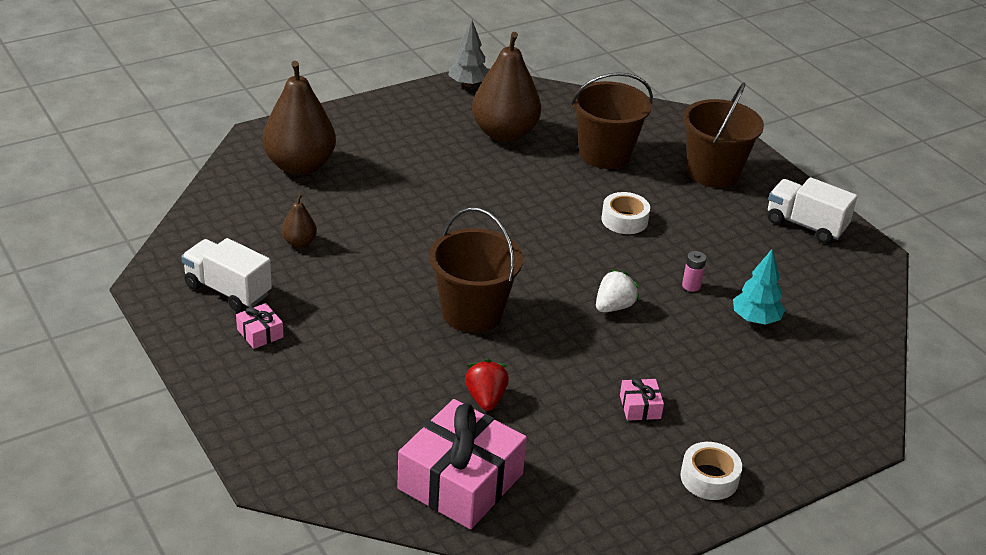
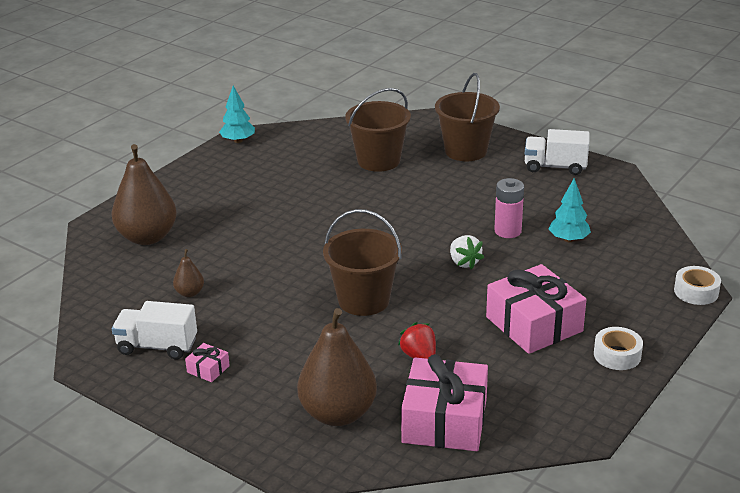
camera: 20 degrees left, 5 degrees down
(468, 84) = (238, 141): grey tree -> turquoise tree
(504, 133) = (292, 168): brown pear -> brown pear (338, 414)
(614, 307) = (464, 262): white strawberry -> white strawberry turned 135 degrees clockwise
(624, 220) = (427, 201): white tape -> white tape (696, 292)
(640, 407) = (534, 324): pink gift -> pink gift, size x2.38
(691, 286) = (507, 231): pink battery -> pink battery, size x1.78

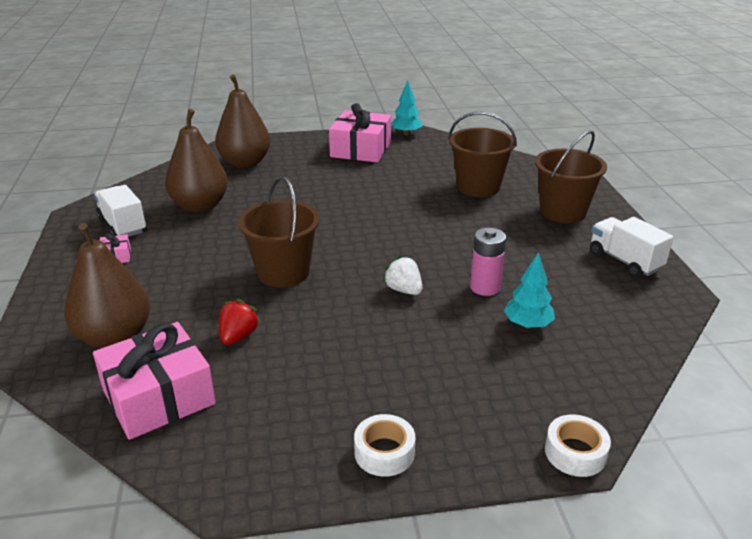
camera: 45 degrees right, 0 degrees up
(190, 293) = (200, 206): brown pear -> brown pear, size x2.22
(464, 262) = (404, 290): white strawberry -> white strawberry turned 120 degrees clockwise
(534, 324) = (365, 373): pink gift -> pink gift (361, 149)

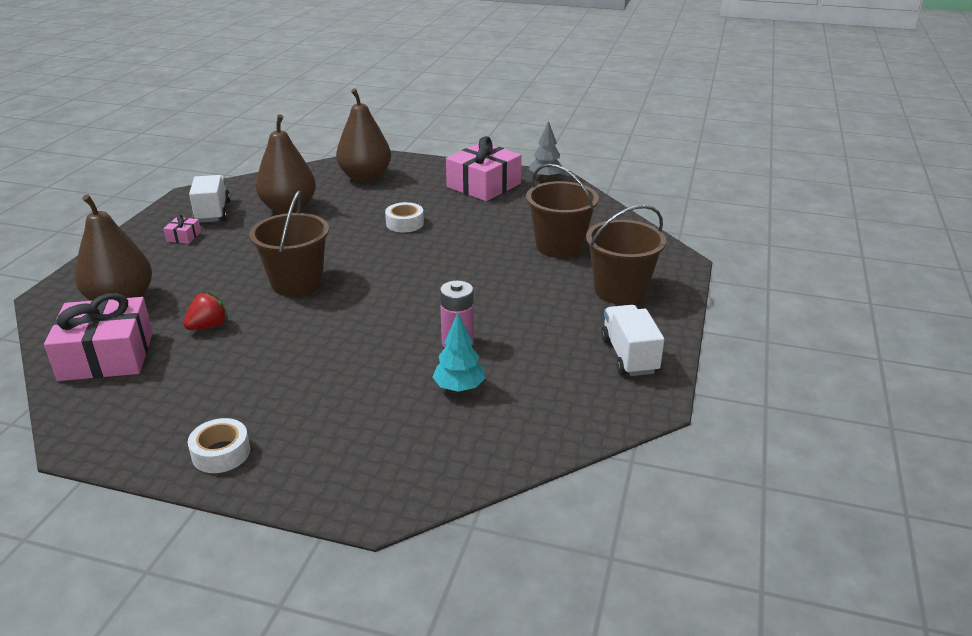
camera: 25 degrees right, 0 degrees up
(404, 290) = (381, 325): white strawberry -> none
(406, 133) = (545, 178): turquoise tree -> grey tree
(575, 453) = (374, 509): white tape -> white tape (405, 223)

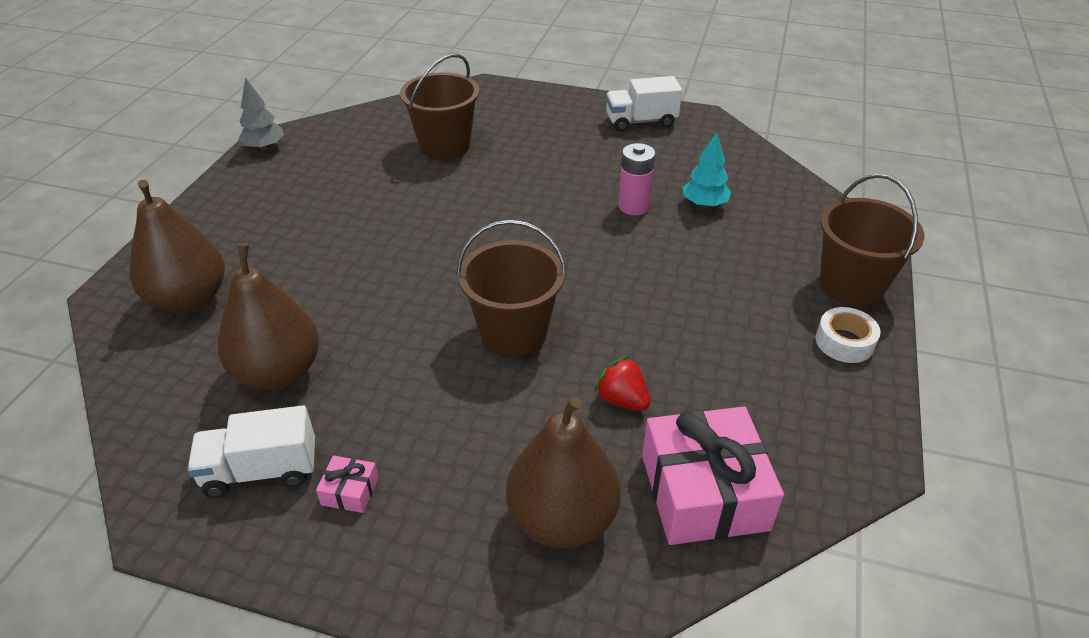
camera: 90 degrees left, 10 degrees up
(405, 223) = (362, 252): white tape -> none
(484, 185) = (267, 192): pink gift -> none
(620, 291) = (536, 118): brown bucket -> brown bucket (851, 285)

